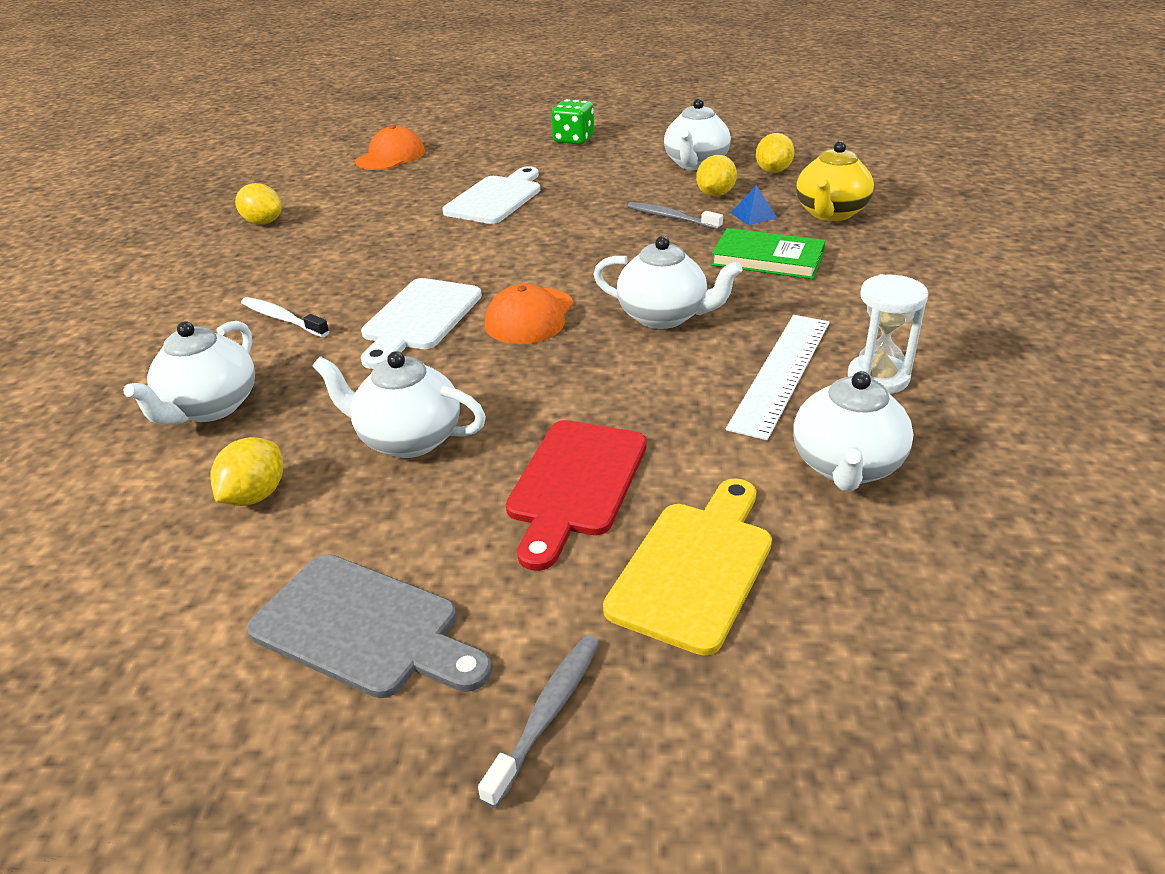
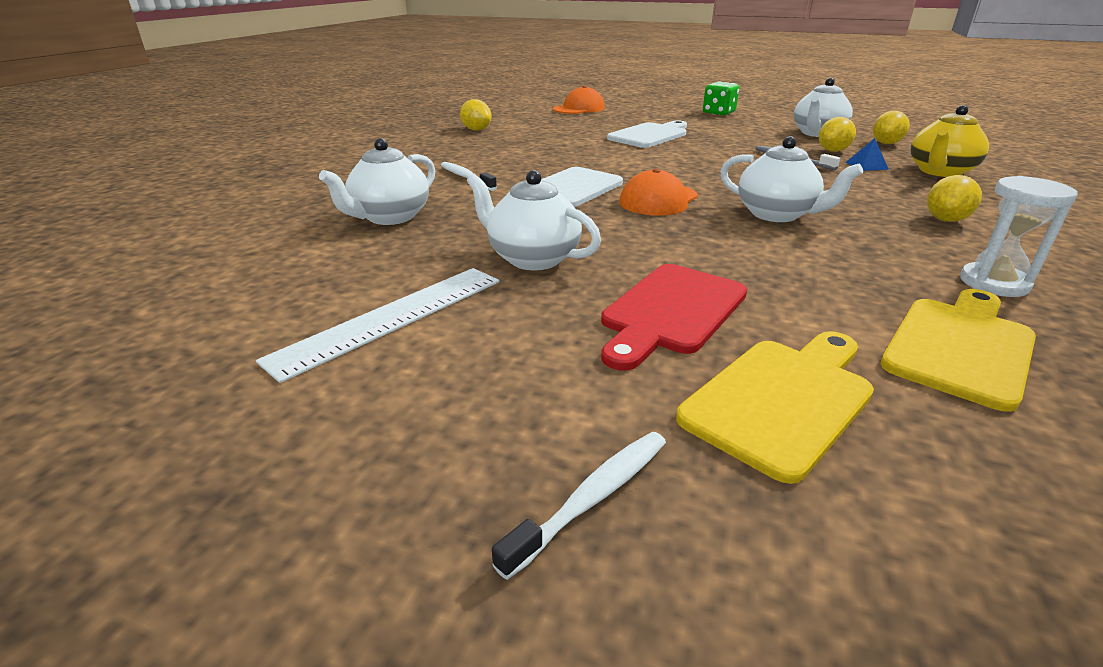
camera: 15 degrees right, 5 degrees down
(255, 495) = (395, 273): yellow lemon -> yellow lemon (945, 220)
(364, 628) = (441, 382): grey cutting board -> none
(547, 714) = (592, 498): grey toothbrush -> white toothbrush
(768, 259) = (878, 191): green book -> none
(781, 373) = (888, 265): white ruler -> white ruler (391, 318)
(846, 467) = (960, 346): white teapot -> yellow cutting board

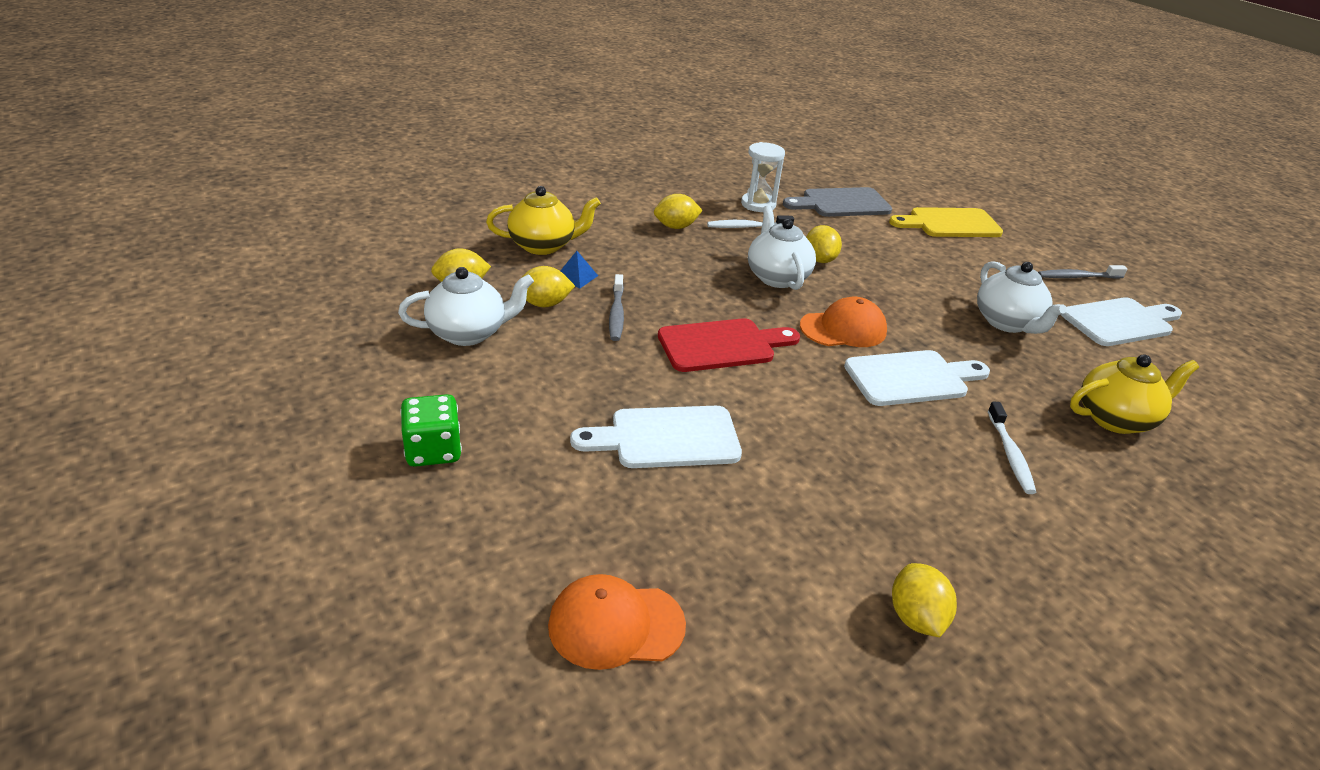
camera: 145 degrees left, 5 degrees up
(389, 217) = (1116, 419): white teapot -> yellow teapot
(391, 318) = (1120, 322): white ruler -> white cutting board
(480, 378) = (1077, 277): none -> grey toothbrush
(592, 498) = (1051, 235): white toothbrush -> white toothbrush (747, 227)
(671, 312) = (953, 262): red cutting board -> red cutting board (722, 345)
(787, 245) = (819, 260): none -> yellow lemon
(960, 346) = (841, 203): yellow cutting board -> grey cutting board

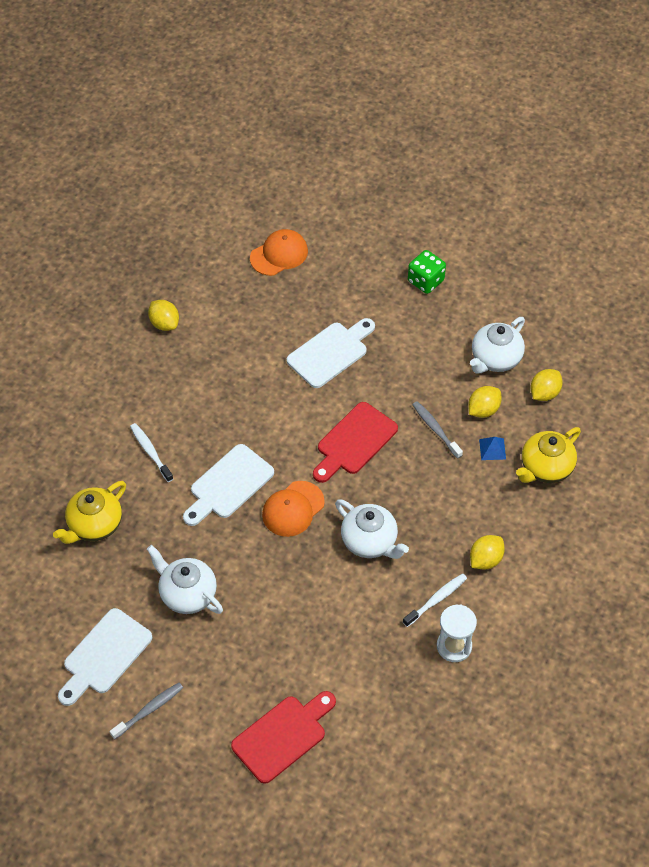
camera: 150 degrees right, 20 degrees up
(819, 260) = (355, 588): yellow lemon -> none
(841, 203) = (390, 704): grey cutting board -> none
(950, 224) = (283, 736): yellow cutting board -> red cutting board

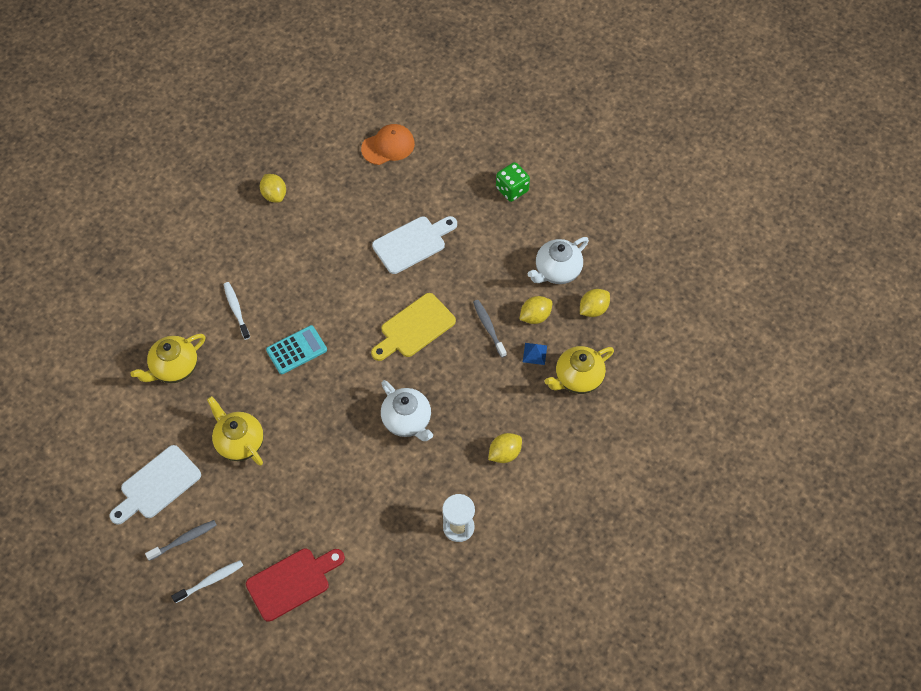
camera: 10 degrees right, 5 degrees up
(187, 594) = (239, 442): white teapot -> yellow teapot
(228, 485) = (296, 350): white cutting board -> turquoise calculator
(293, 509) = (347, 380): orange cap -> none
(354, 442) = (414, 328): red cutting board -> yellow cutting board
(436, 599) = (453, 482): white toothbrush -> white toothbrush (210, 581)

